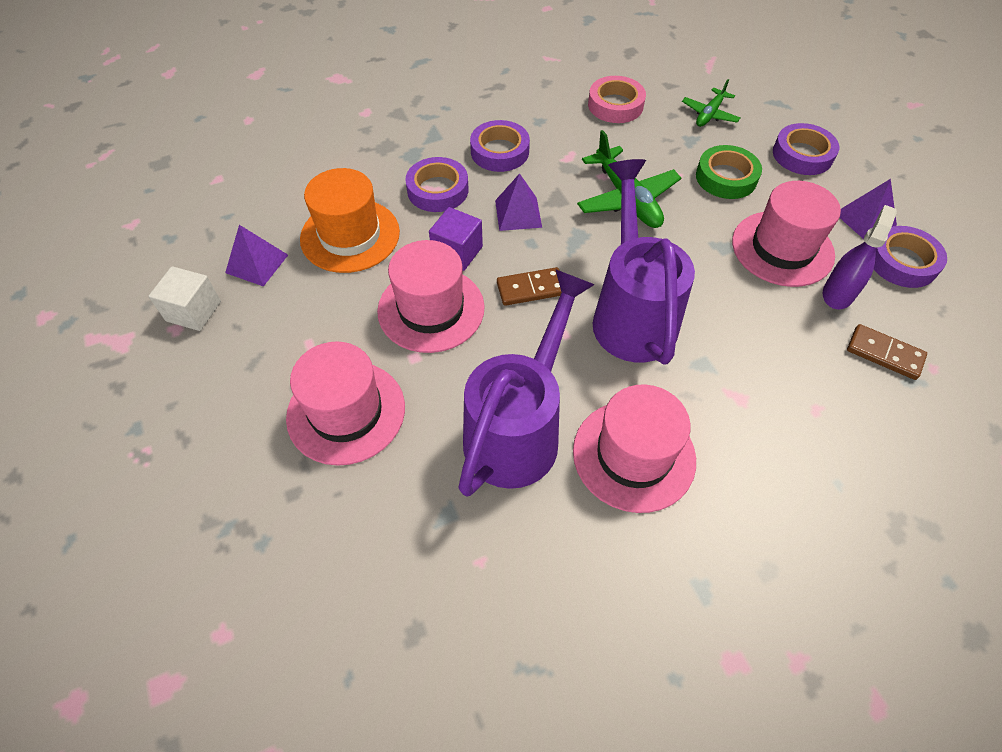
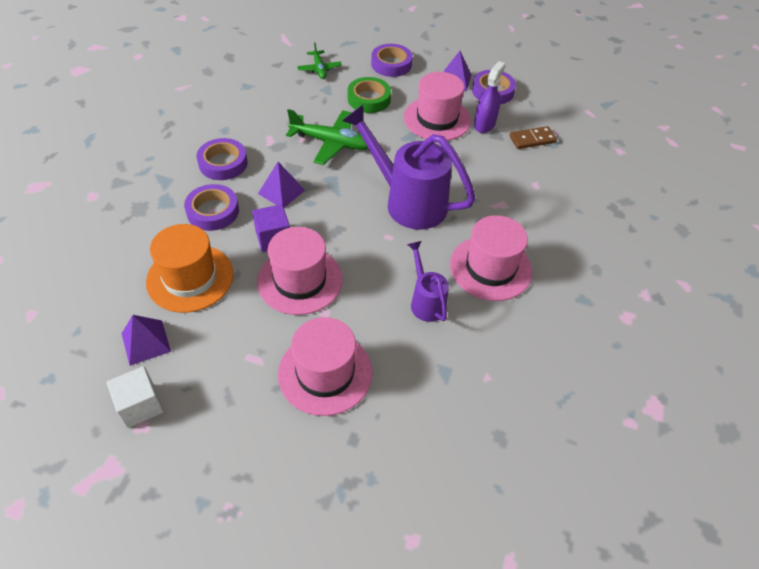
camera: 50 degrees left, 5 degrees down
(519, 428) = (425, 301): purple watering can -> purple watering can, size x0.52
(531, 288) = (341, 227): brown domino -> none
(615, 105) = (260, 94): pink tape -> none
(838, 293) = (484, 125): purple spray bottle -> purple spray bottle turned 45 degrees clockwise

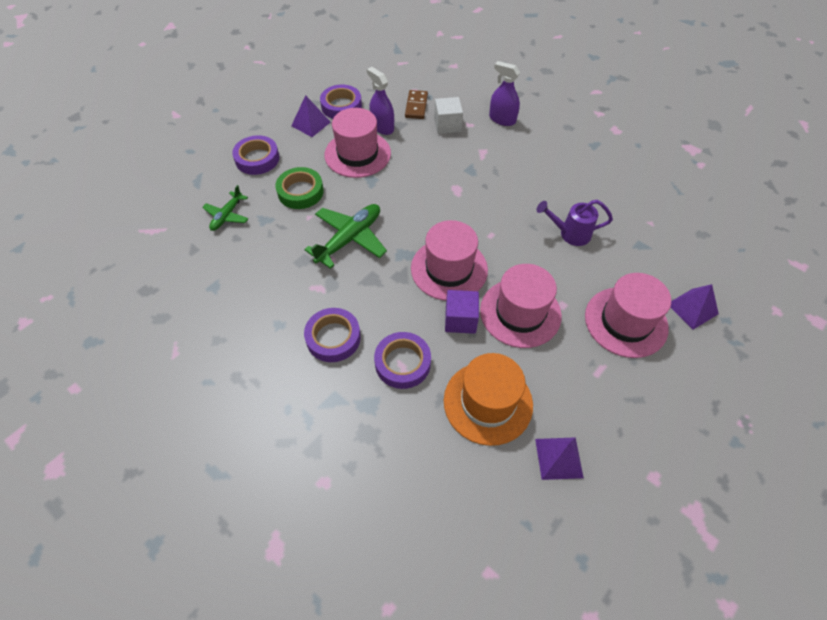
camera: 65 degrees left, 5 degrees up
(140, 405) = (631, 475): white cube -> white cube (447, 125)
(281, 191) = (400, 297): purple pyramid -> purple pyramid (692, 308)
(319, 69) = (227, 216): green plane -> green plane turned 105 degrees clockwise
(407, 201) = (454, 208): purple watering can -> none
(490, 268) = (548, 183): pink hat -> pink hat (449, 269)
(564, 208) = (502, 119): none -> purple spray bottle

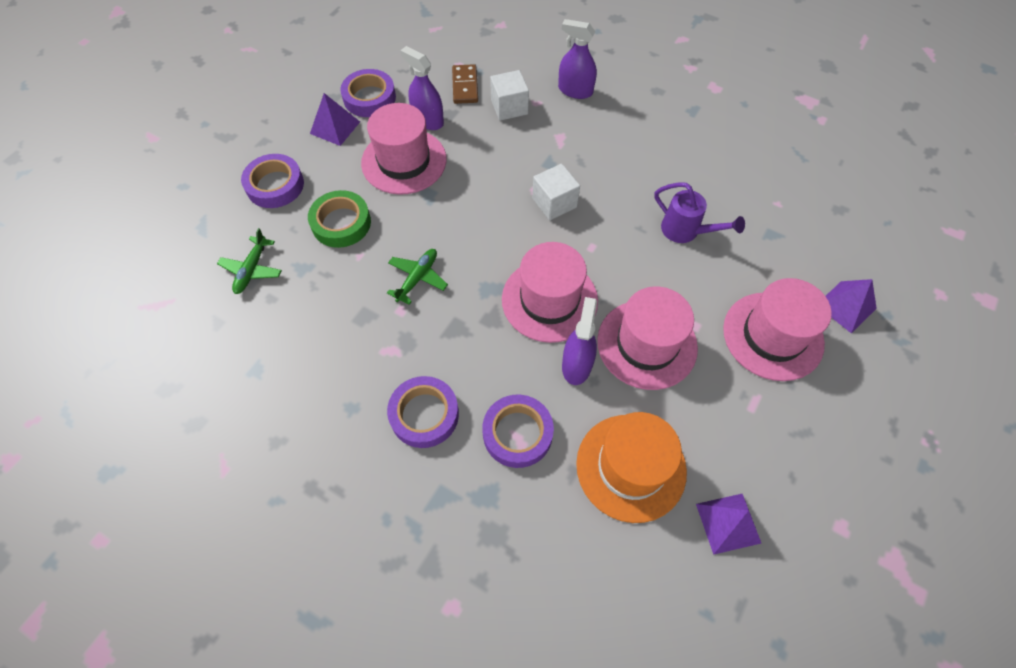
camera: 10 degrees left, 5 degrees up
(350, 239) = (418, 278): green plane -> green plane, size x0.59
(460, 320) = (576, 365): purple cube -> purple spray bottle
(468, 199) = (554, 203): none -> white cube
(570, 233) = (686, 231): purple watering can -> purple watering can turned 135 degrees counterclockwise

